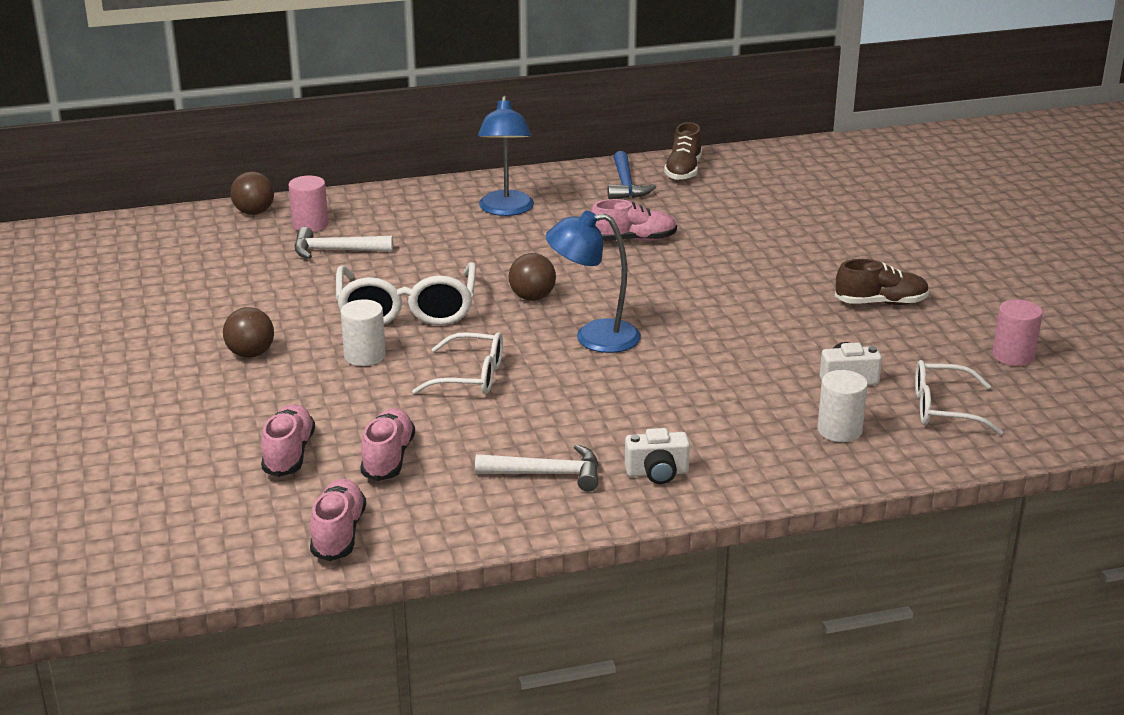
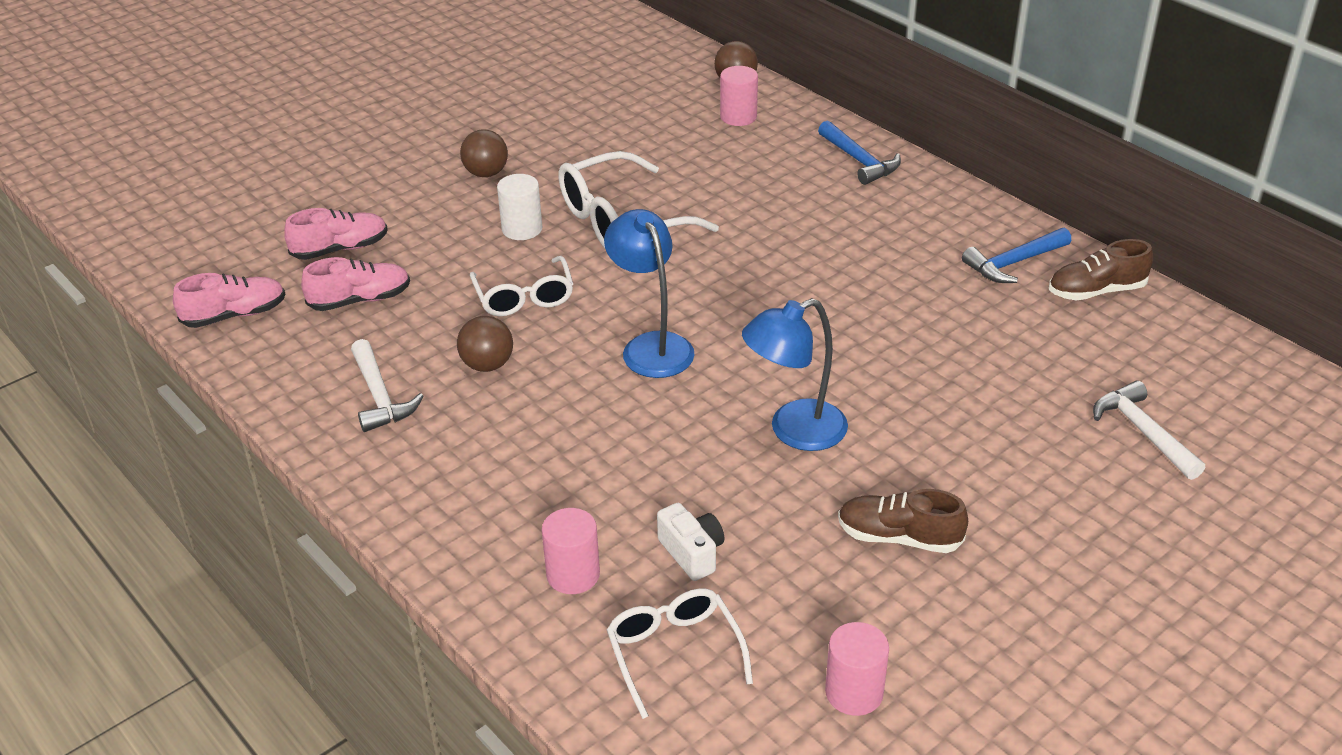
camera: 65 degrees right, 10 degrees up
(335, 251) = (701, 146): white hammer -> white hammer (1143, 432)
(436, 198) = (859, 161): none -> blue hammer
(506, 210) = (875, 208): blue lamp -> blue lamp (794, 431)
(532, 297) = (702, 283): brown ball -> brown ball (487, 365)
(633, 240) = (886, 307): pink shoe -> none
(657, 473) = (417, 464): white camera -> none
(839, 430) = (573, 574): white cylinder -> pink cylinder
(881, 303) = (899, 537): brown shoe -> brown shoe turned 135 degrees clockwise

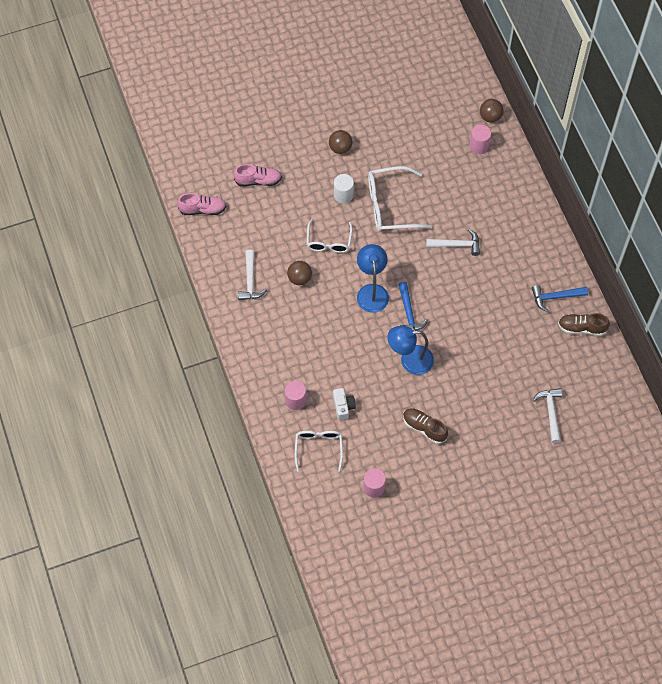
camera: 20 degrees right, 25 degrees up
(360, 300) = (258, 218): pink shoe -> none
(780, 241) = (457, 245): none -> white hammer
(859, 161) = (522, 201): blue hammer -> blue hammer (409, 313)

